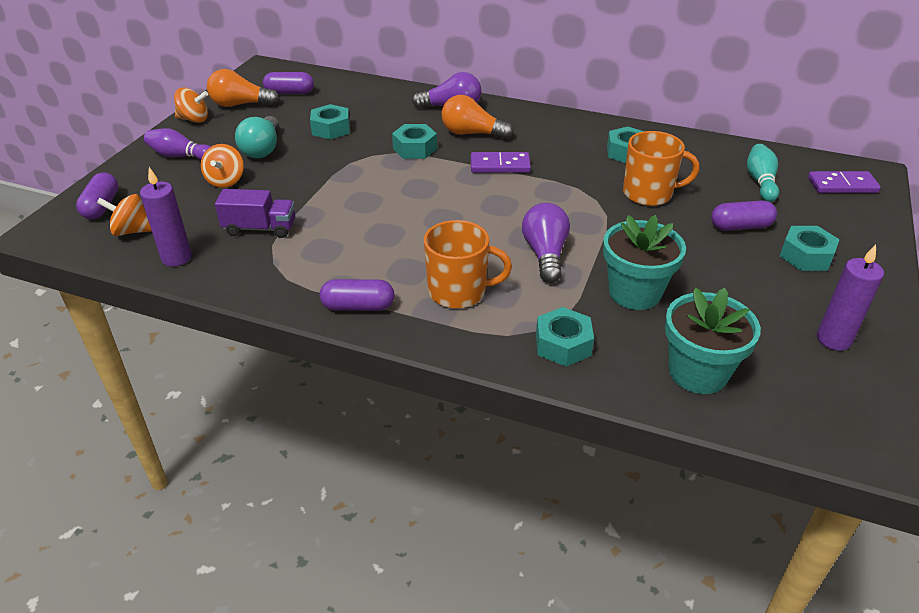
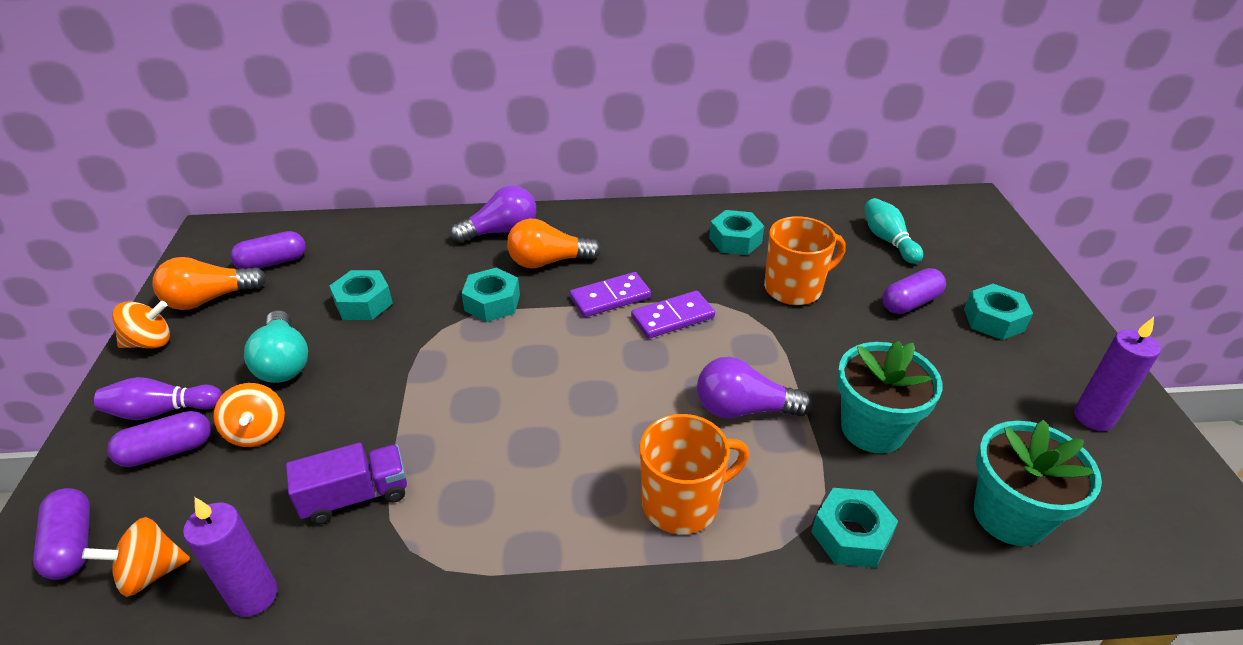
camera: 25 degrees left, 0 degrees up
(358, 306) = (571, 578): purple capsule -> purple capsule (167, 451)
(545, 254) = (744, 409): purple light bulb -> purple light bulb turned 60 degrees counterclockwise
(842, 185) = (961, 223): purple domino -> purple domino (673, 317)

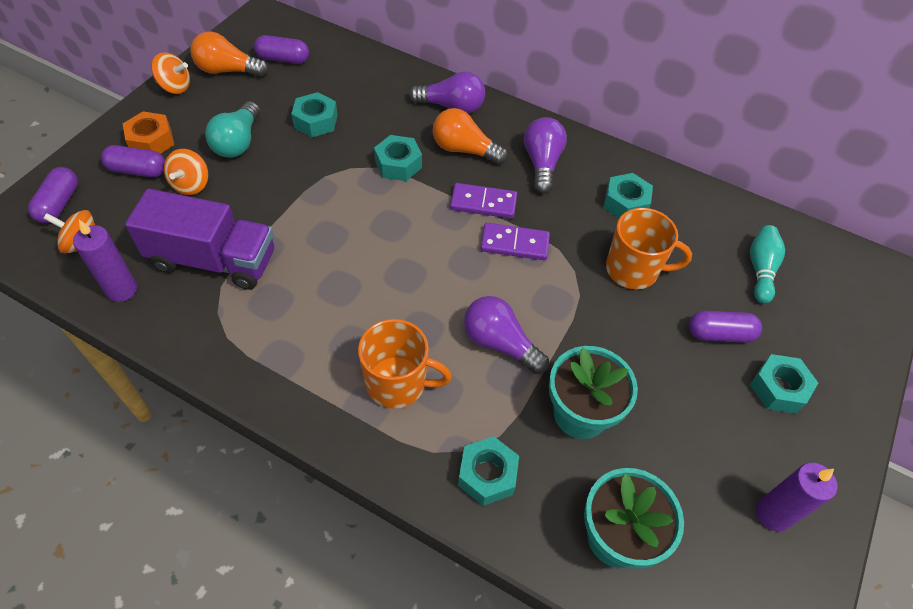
camera: 30 degrees right, 15 degrees up
(162, 411) = (151, 141): purple bowling pin -> orange nut
(355, 496) = (213, 260): purple truck -> purple truck, size x1.67
(633, 242) = (542, 164): none -> purple light bulb

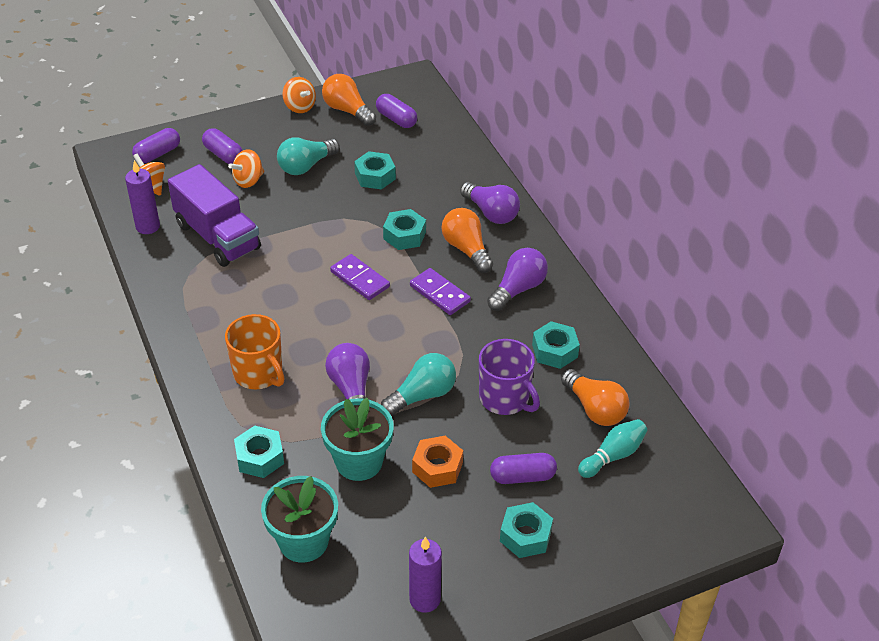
camera: 40 degrees right, 10 degrees down
(151, 141) = (250, 138): orange nut -> orange nut (437, 467)
(514, 244) = (432, 333): purple domino -> purple domino (360, 279)
(566, 309) = (422, 395): none -> turquoise light bulb
(633, 270) = (505, 398): orange mug -> purple mug
(706, 236) = (595, 409): none -> orange light bulb
(720, 334) = (522, 476): purple capsule -> purple capsule turned 45 degrees counterclockwise

